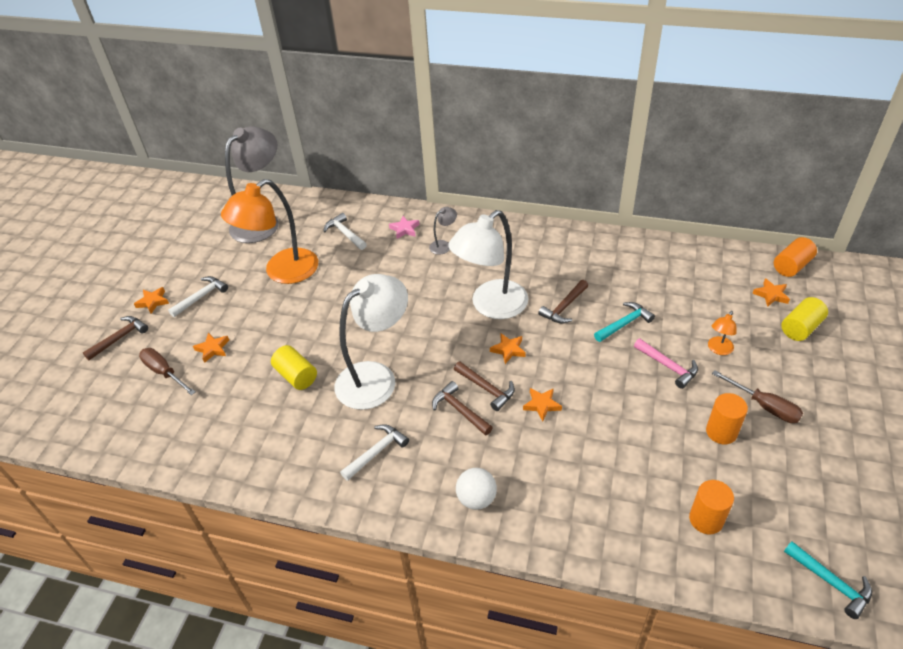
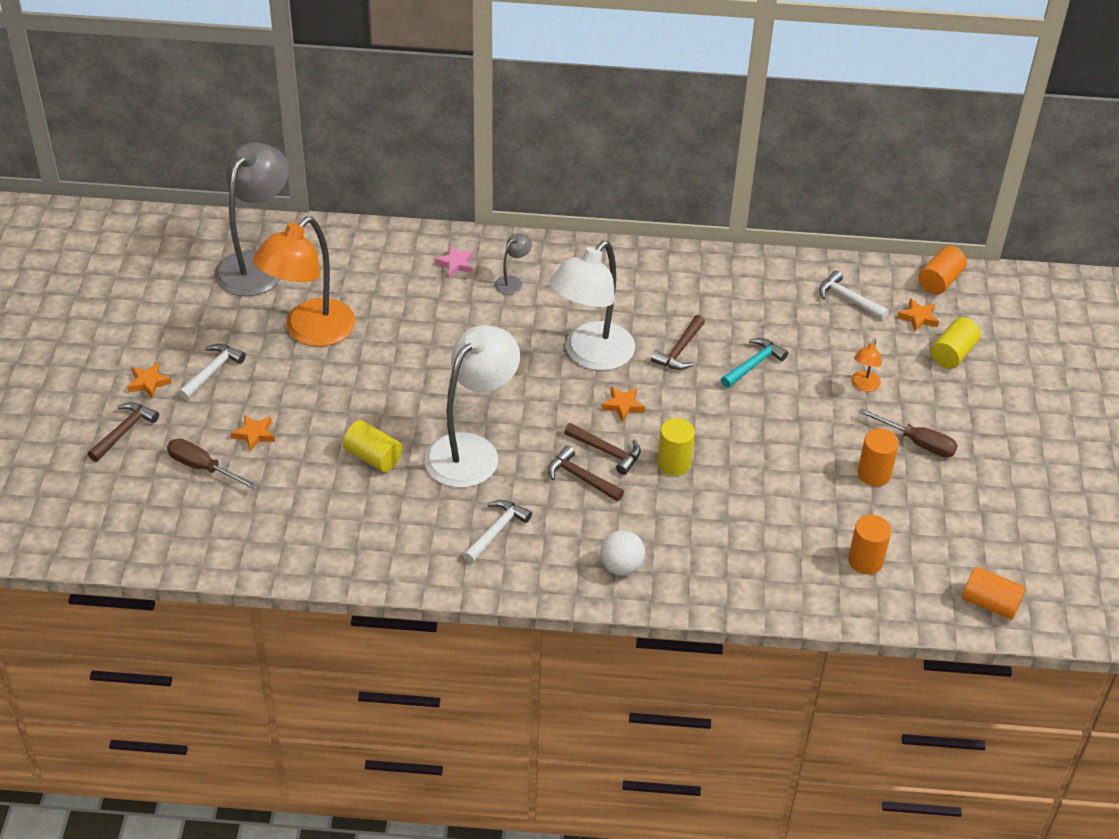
camera: 15 degrees left, 0 degrees up
(345, 234) = (377, 275): white hammer -> white hammer (848, 299)
(542, 405) = (674, 463): orange star -> yellow cylinder
(668, 366) = (809, 409): pink hammer -> none
(830, 582) = (990, 604): turquoise hammer -> orange cylinder

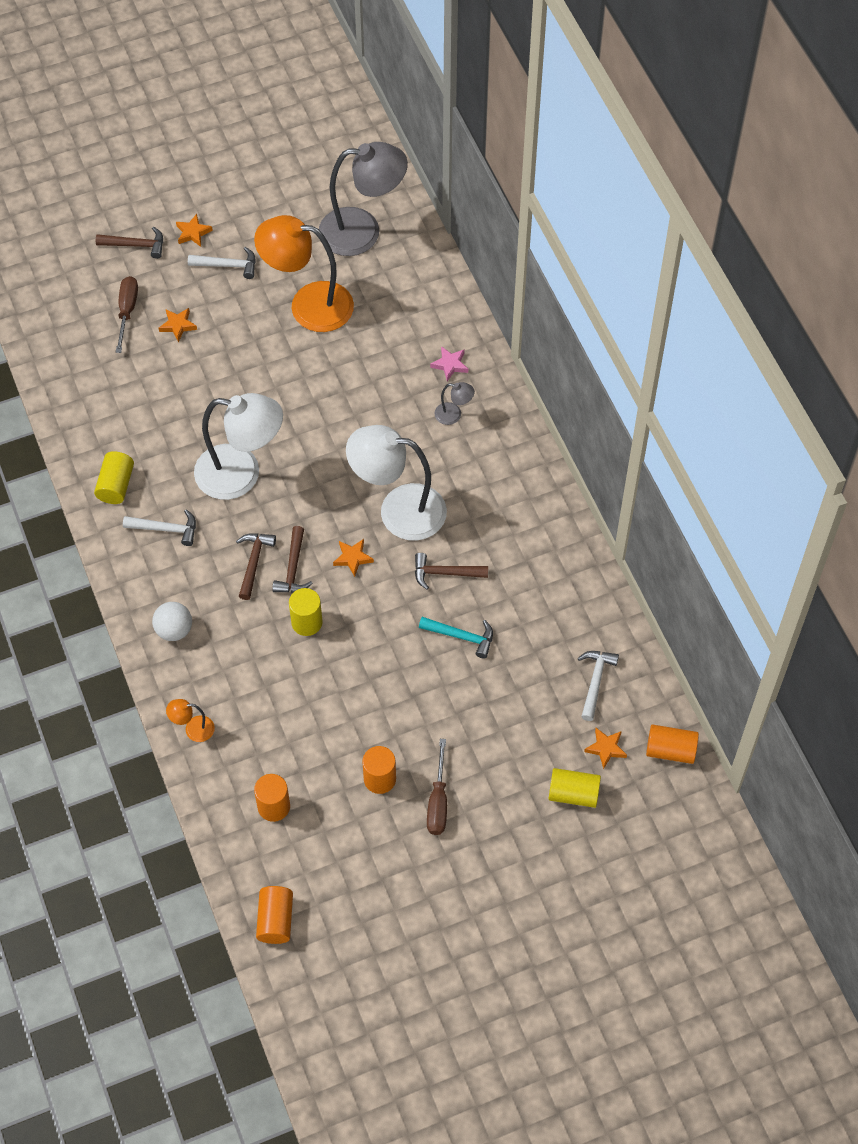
camera: 65 degrees right, 15 degrees up
(373, 457) = (197, 412): yellow cylinder -> yellow cylinder (116, 485)
(863, 386) = (486, 733): orange lamp -> orange lamp (193, 729)

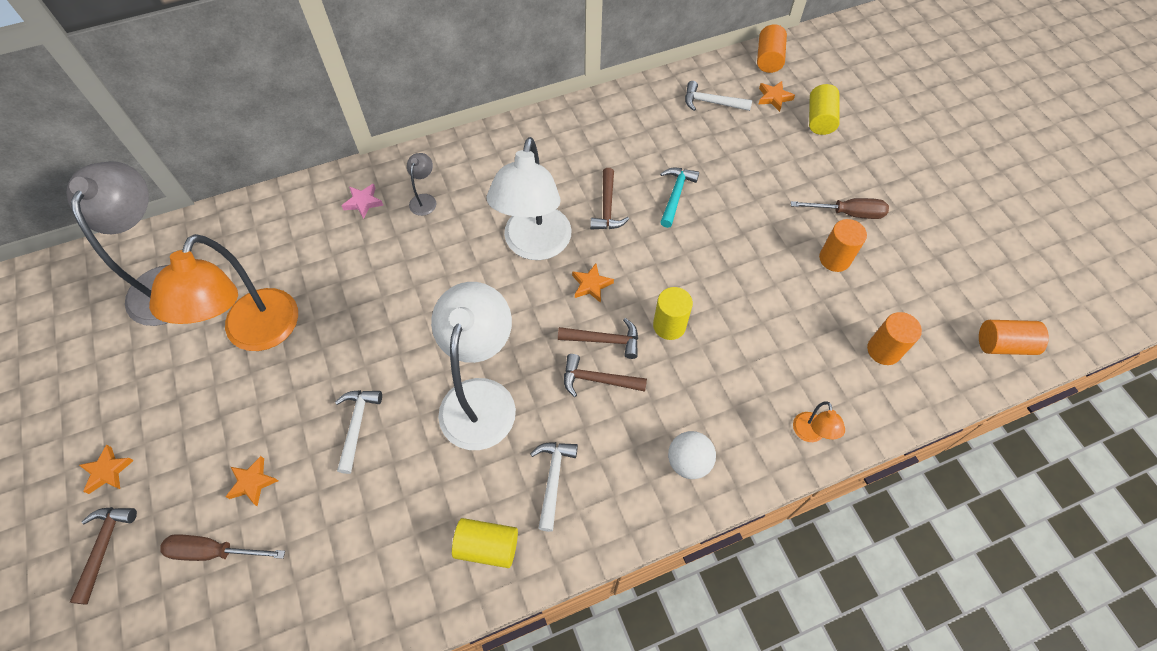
camera: 90 degrees left, 0 degrees up
(227, 265) = (173, 426): white hammer -> white hammer (357, 425)

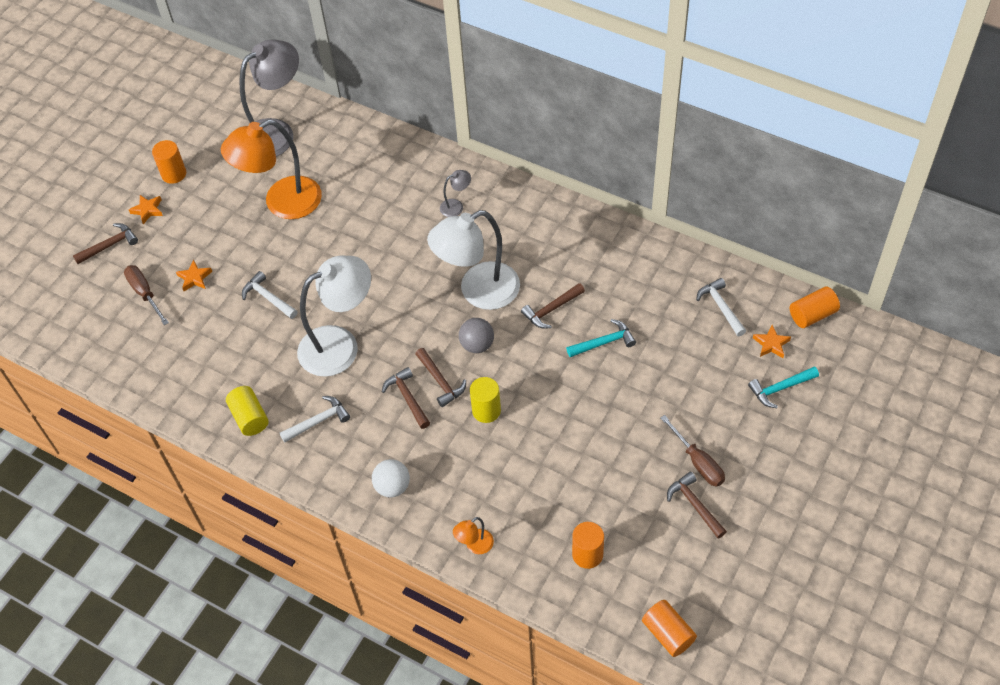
camera: 55 degrees right, 5 degrees down
(357, 425) = (268, 298): white hammer -> white hammer turned 105 degrees counterclockwise
(363, 202) = (422, 177): pink star -> none
(591, 285) = (477, 345): orange star -> grey ball
(820, 119) = (780, 388): yellow cylinder -> turquoise hammer
(834, 259) = (643, 478): orange cylinder -> orange cylinder (174, 174)
(888, 243) = (695, 505): none -> brown hammer

